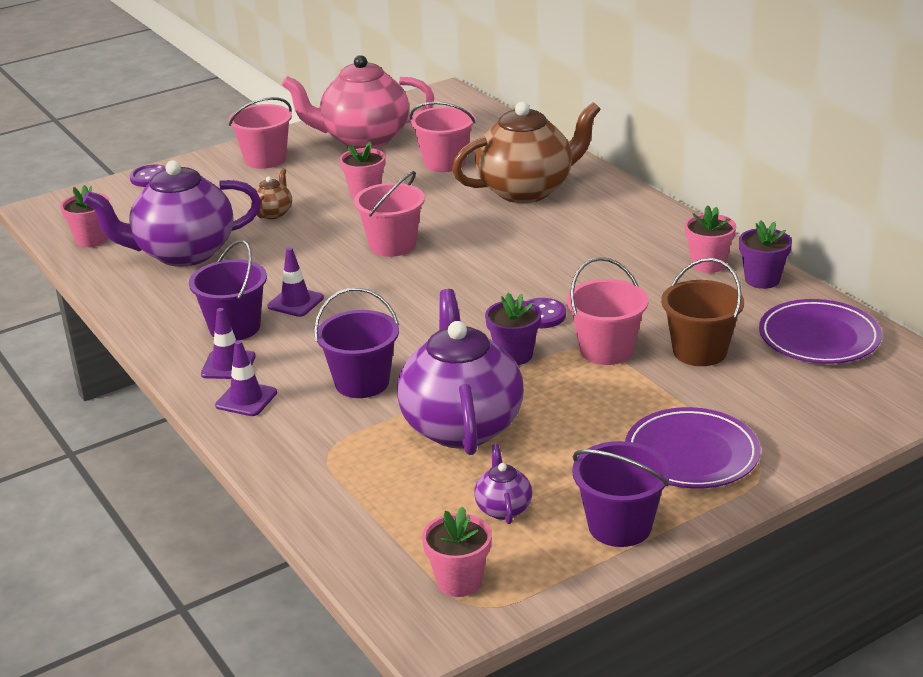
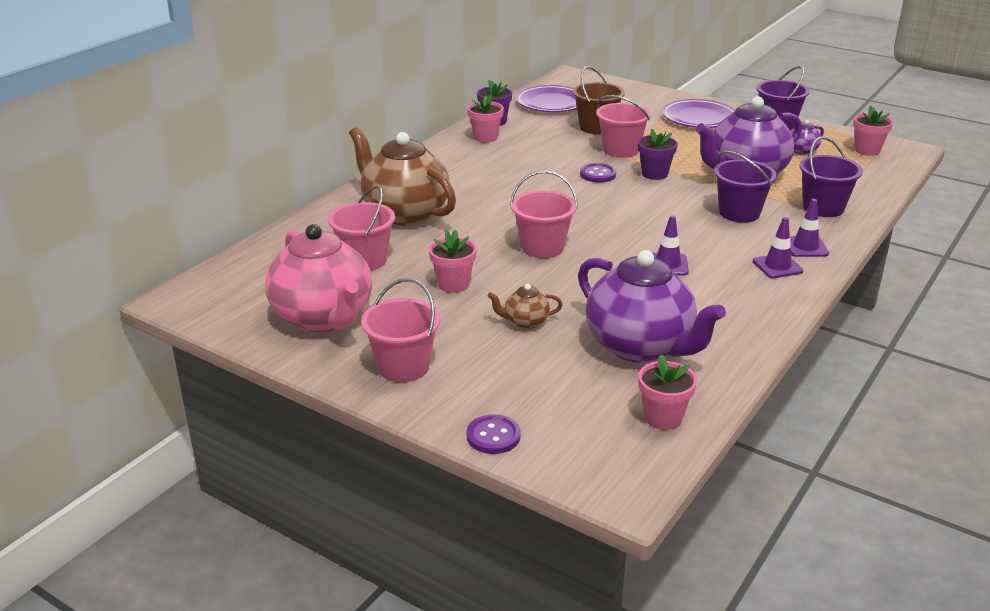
camera: 115 degrees left, 0 degrees up
(235, 327) = (728, 279): purple bucket -> purple bucket (823, 208)

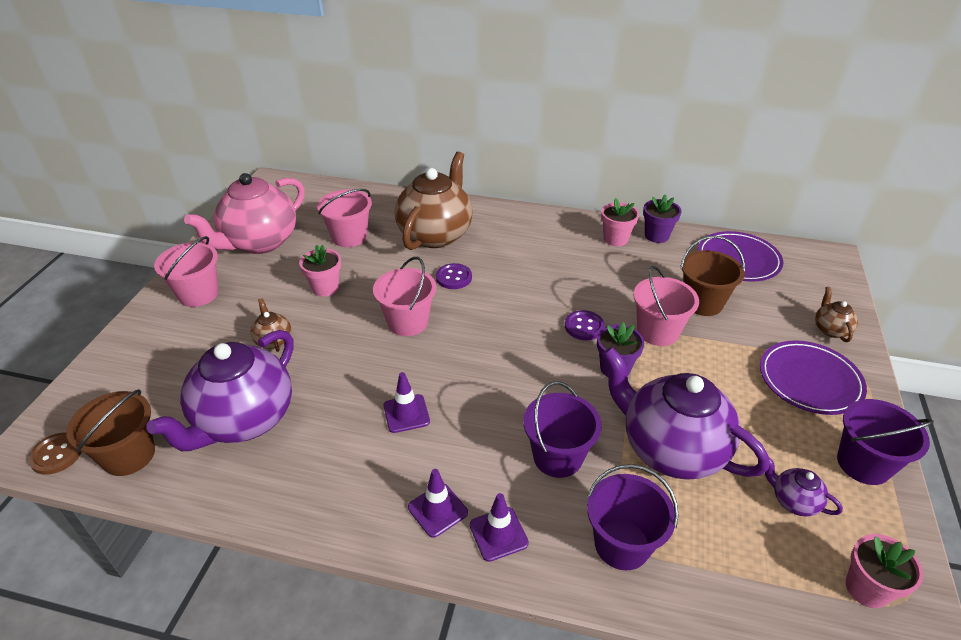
camera: 70 degrees right, 10 degrees up
(493, 436) = (107, 359): purple button -> purple button (454, 277)
(643, 468) = (57, 454): none -> brown button
(651, 98) = (830, 329): none -> brown teapot
(663, 418) = (129, 455): pink flower pot -> brown bucket

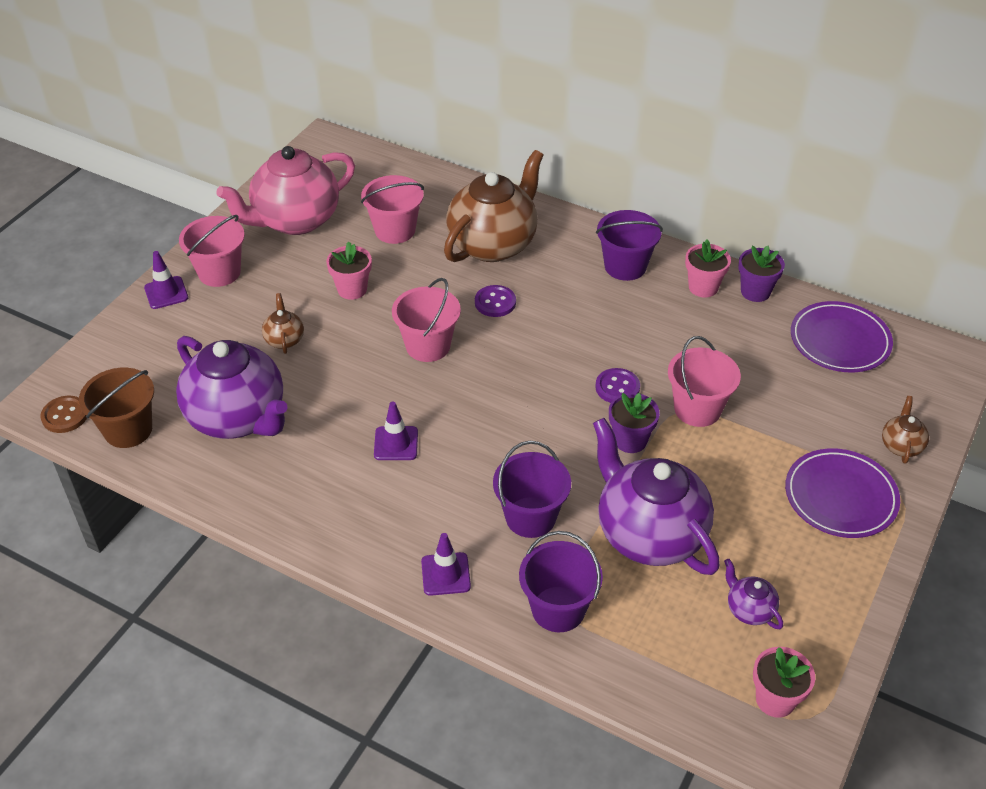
camera: 15 degrees right, 5 degrees up
(244, 420) = (238, 418): purple teapot -> purple teapot turned 90 degrees counterclockwise
(437, 510) = (396, 540): purple traffic cone -> purple traffic cone (166, 293)
(702, 303) = (767, 386): brown bucket -> none
(863, 464) = (845, 592): purple bucket -> purple bucket (625, 266)

